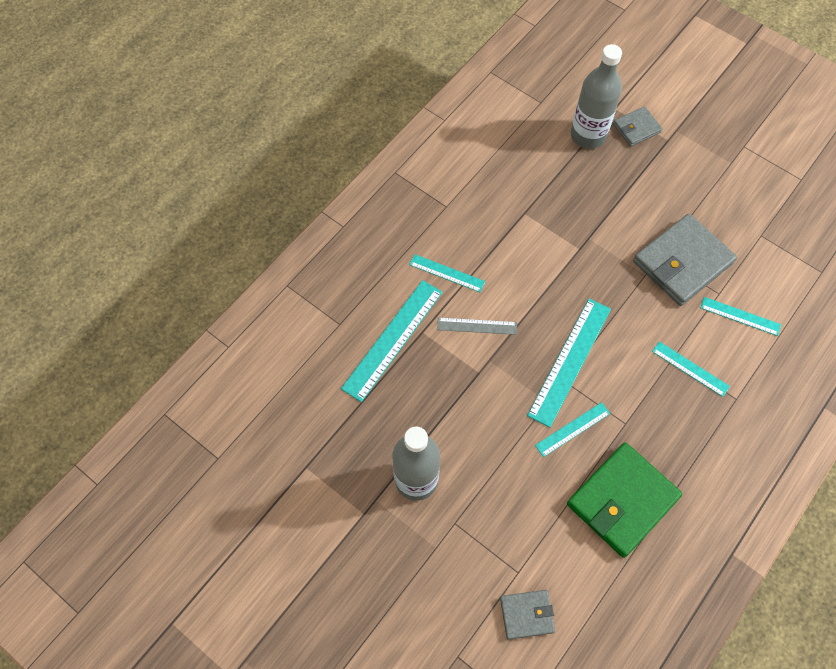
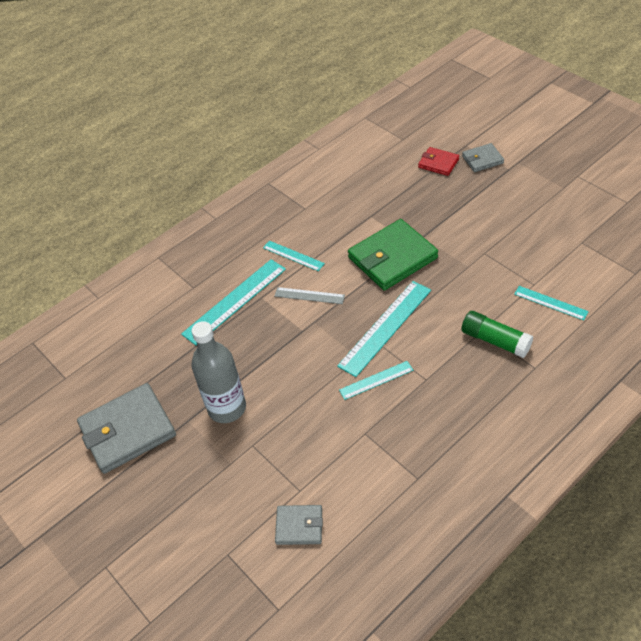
camera: 15 degrees right, 15 degrees down
(588, 135) = (438, 163): grey bottle -> red wallet
(622, 500) = (409, 441): green wallet -> green wallet (392, 258)
(682, 262) = (504, 259): grey wallet -> grey wallet (127, 430)
(690, 369) = (495, 341): turquoise ruler -> green glue stick

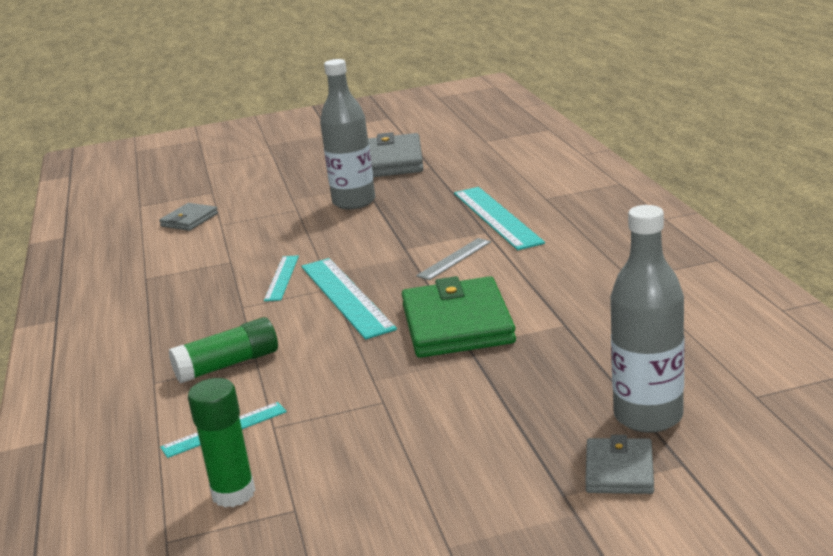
camera: 115 degrees right, 25 degrees down
(293, 256) = (537, 258): turquoise ruler -> none
(438, 163) = (648, 416): red wallet -> grey bottle
(590, 269) = (233, 493): none -> green glue stick

